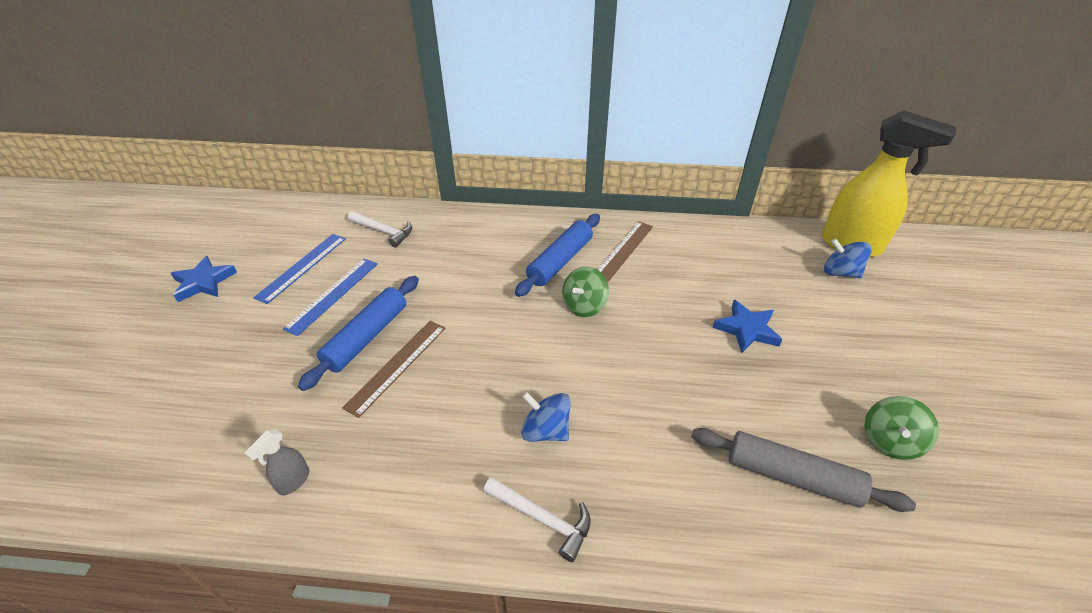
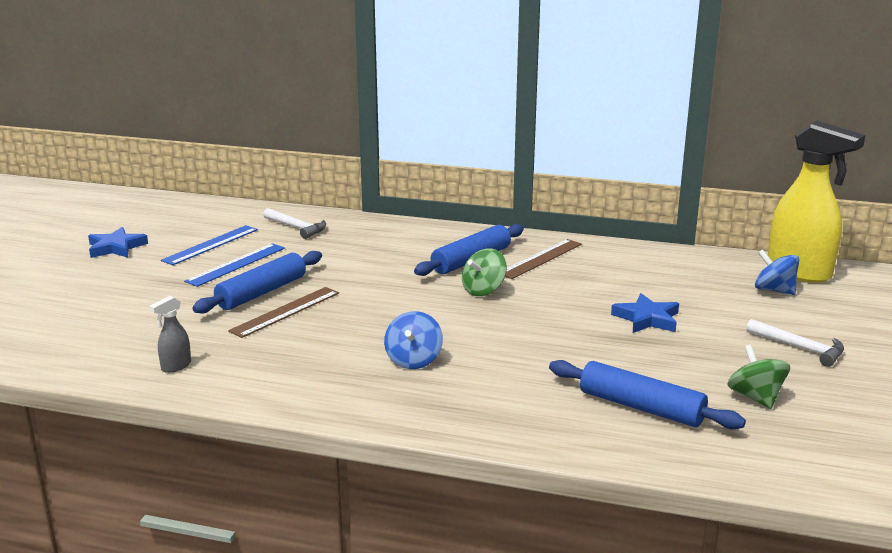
camera: 10 degrees right, 20 degrees down
(542, 518) = (390, 406): white hammer -> white hammer (800, 348)
(546, 430) = (413, 360): blue spinning top -> blue spinning top turned 120 degrees counterclockwise
(791, 476) = (641, 407): grey rolling pin -> blue rolling pin
(889, 441) = (755, 397): green spinning top -> green spinning top turned 120 degrees clockwise

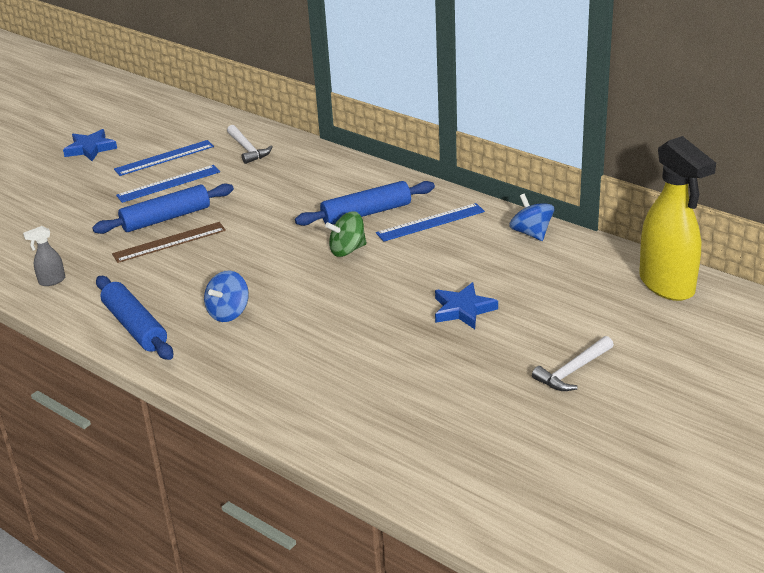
camera: 25 degrees right, 10 degrees up
(541, 258) = (430, 222): brown ruler -> blue ruler
(641, 407) = (369, 400): blue rolling pin -> blue rolling pin (135, 326)
(755, 397) = (477, 413): green spinning top -> none
(774, 290) = (618, 301): blue spinning top -> blue spinning top (531, 233)
(800, 348) = (573, 371): white hammer -> white hammer turned 75 degrees clockwise

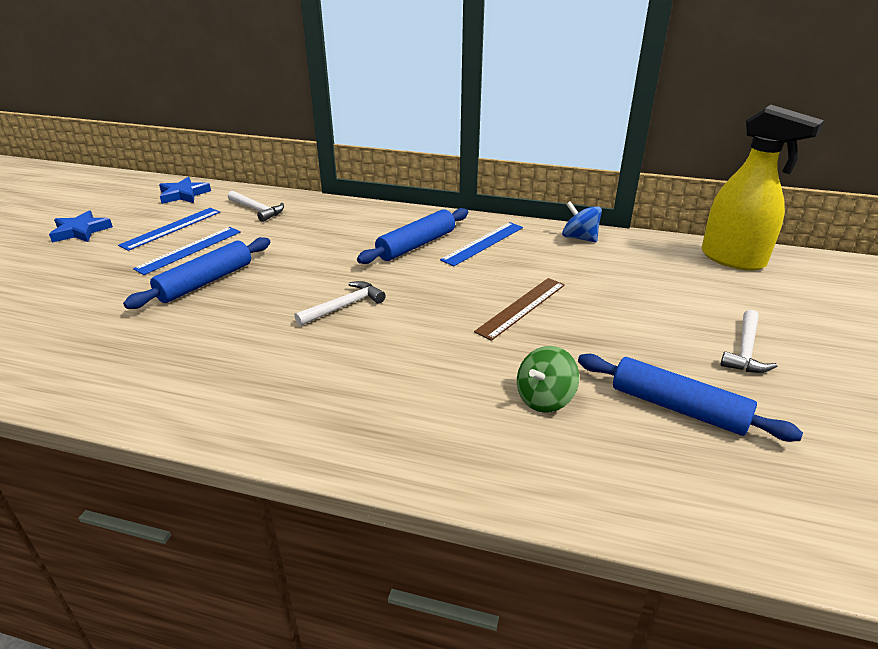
camera: 25 degrees left, 0 degrees up
(51, 281) = (90, 375): grey spray bottle -> none
(135, 326) = (233, 408): blue rolling pin -> blue rolling pin (677, 407)
(169, 242) = (223, 305): brown ruler -> brown ruler (521, 307)
(228, 312) = (342, 366): blue spinning top -> none
(262, 262) = (344, 306): none -> white hammer
(347, 250) = (424, 279): green spinning top -> green spinning top (544, 399)
(463, 310) = (586, 313): blue star -> blue star (184, 194)

